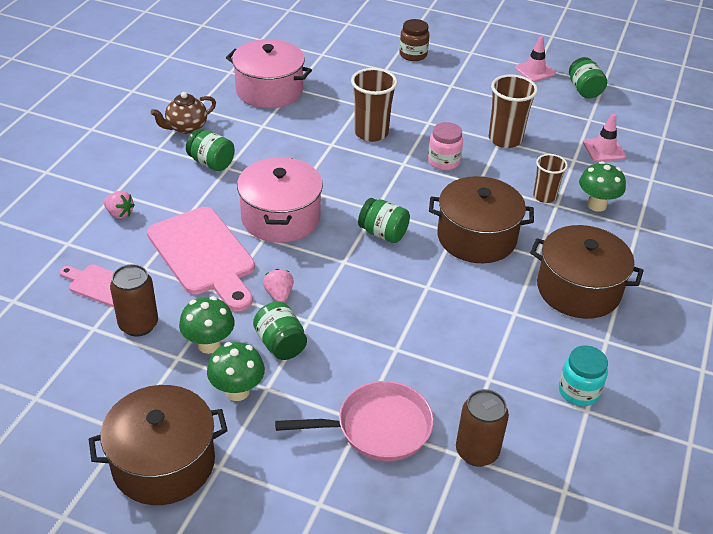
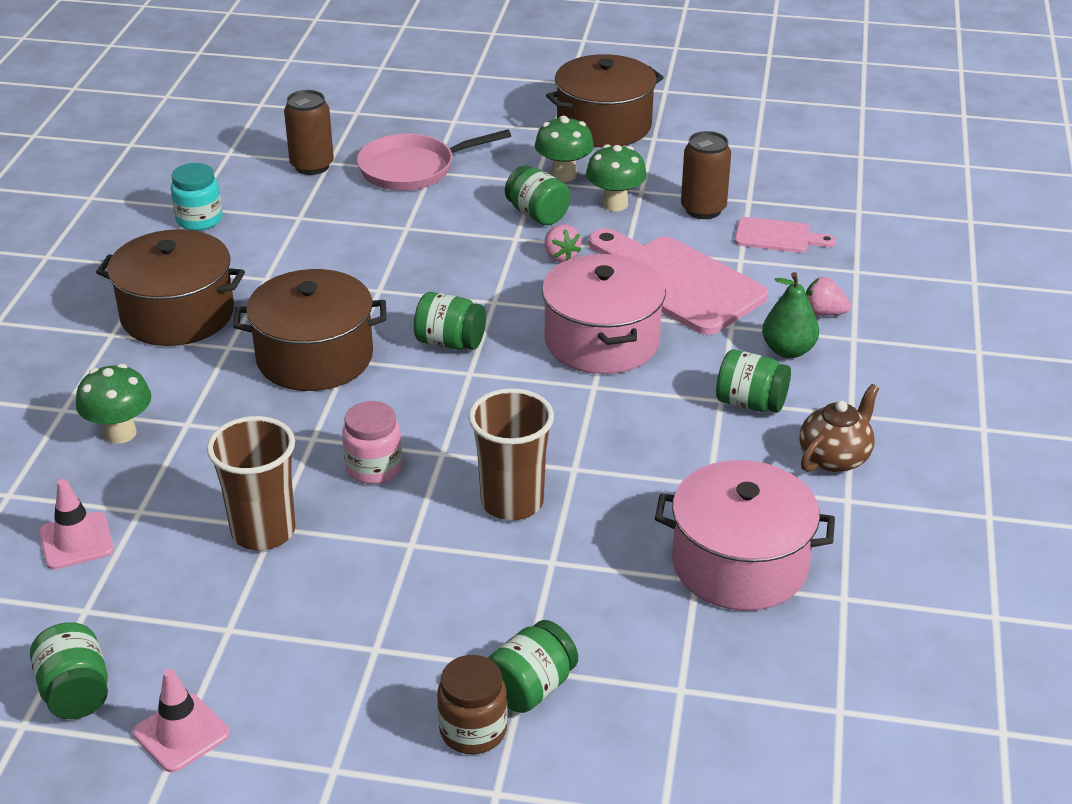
camera: 170 degrees right, 5 degrees down
(164, 191) = (788, 350): none -> green pear
(385, 63) = (530, 688): none -> green jar
(544, 196) = (204, 434): brown cup -> none

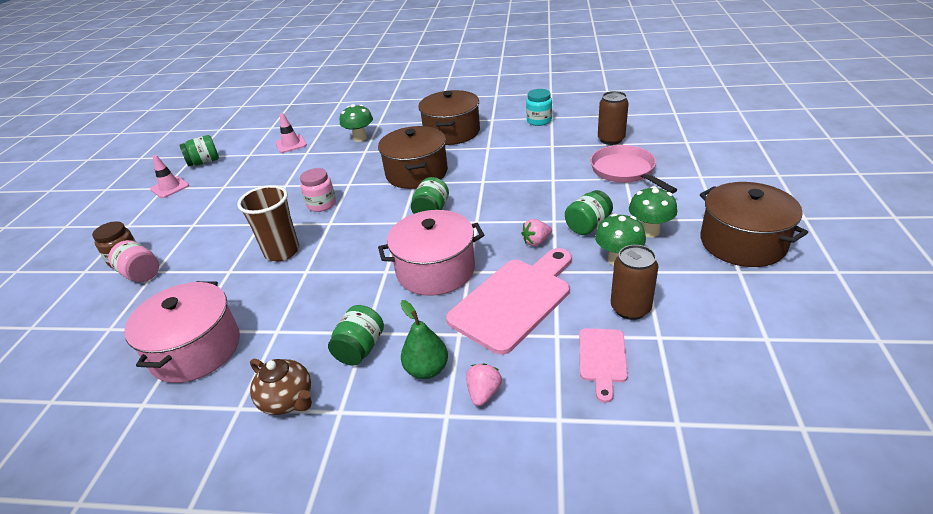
camera: 90 degrees right, 0 degrees up
(263, 531) = (283, 183): brown cup -> none
(530, 688) = (141, 274): green jar -> pink jar

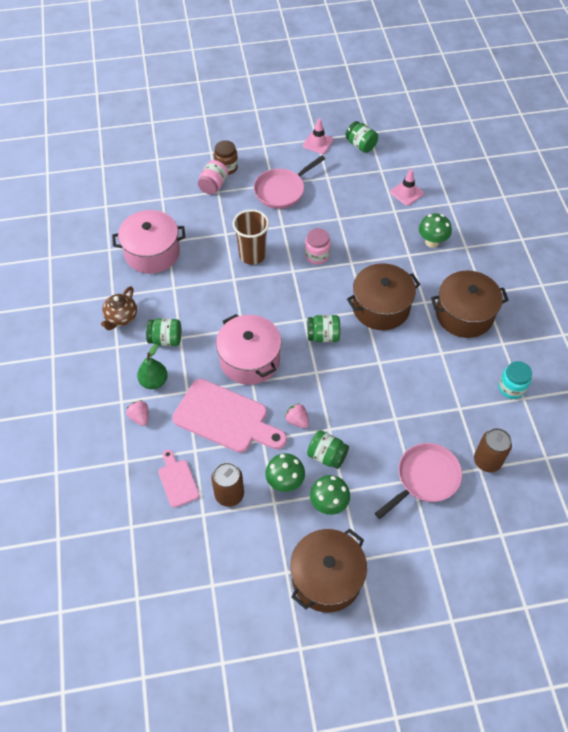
camera: 70 degrees right, 20 degrees up
(208, 219) = (282, 190): none -> pink pan
(483, 393) = (140, 417): pink strawberry -> pink strawberry turned 120 degrees counterclockwise
(602, 359) = (177, 480): pink cutting board -> pink cutting board turned 75 degrees clockwise

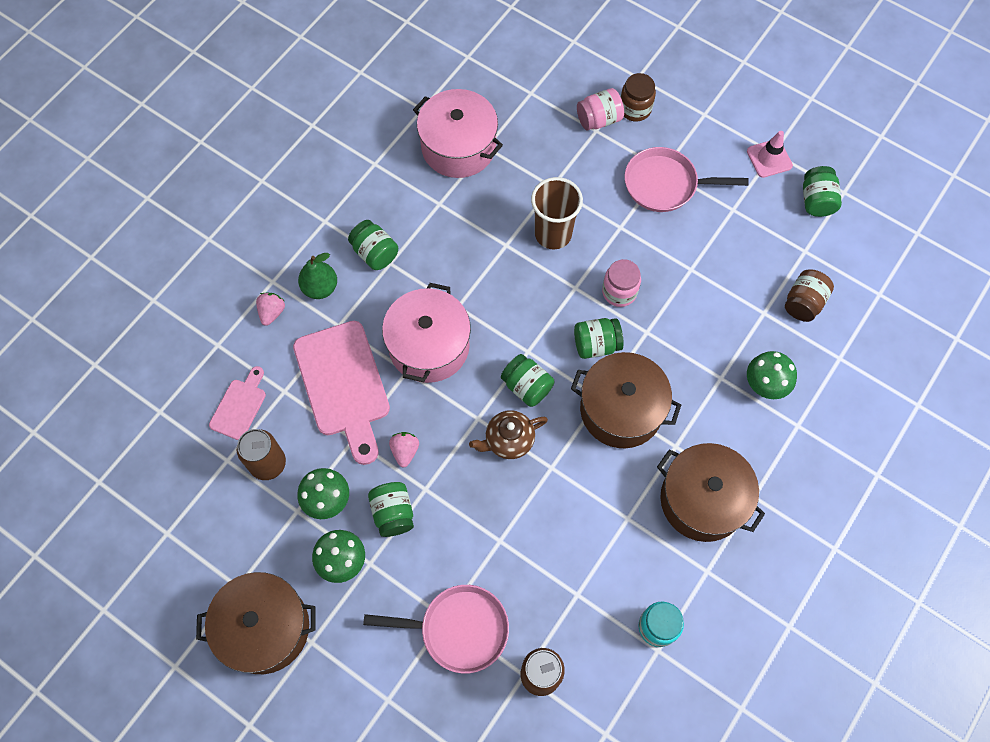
camera: 45 degrees right, 10 degrees up
(121, 317) = (359, 193): brown teapot -> brown teapot (508, 440)
(334, 288) = (596, 344): none -> green jar
(406, 193) = (803, 303): pink traffic cone -> brown jar

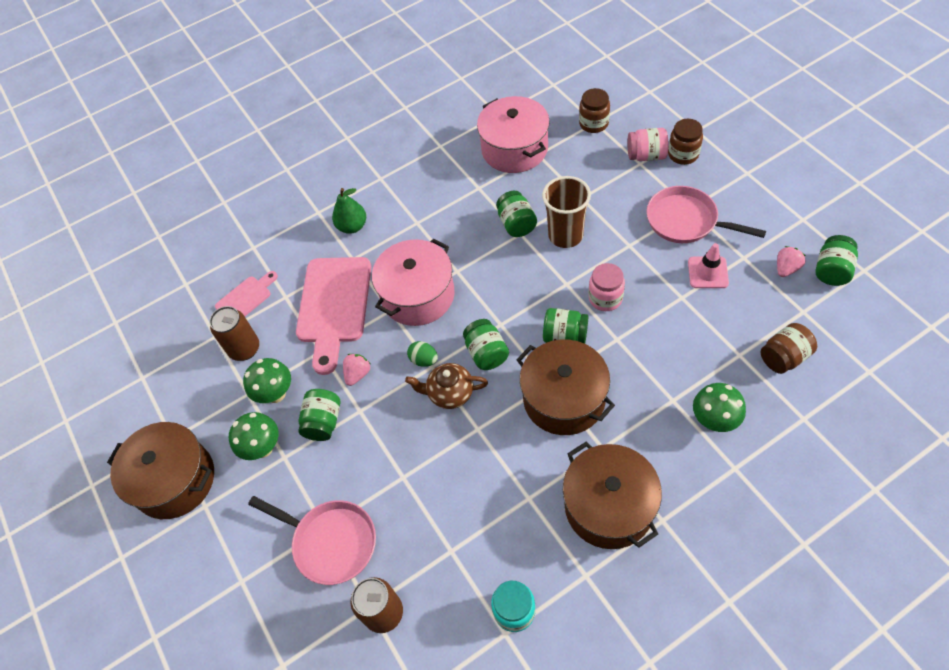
camera: 30 degrees right, 10 degrees down
(272, 312) = (306, 235): pink strawberry -> pink strawberry (786, 268)
(375, 253) = (408, 212): green jar -> green jar (516, 224)
(467, 414) = (424, 360): none -> green egg
(530, 95) = (593, 123): none -> brown jar
(769, 158) = (797, 223): pink traffic cone -> pink traffic cone (708, 272)

